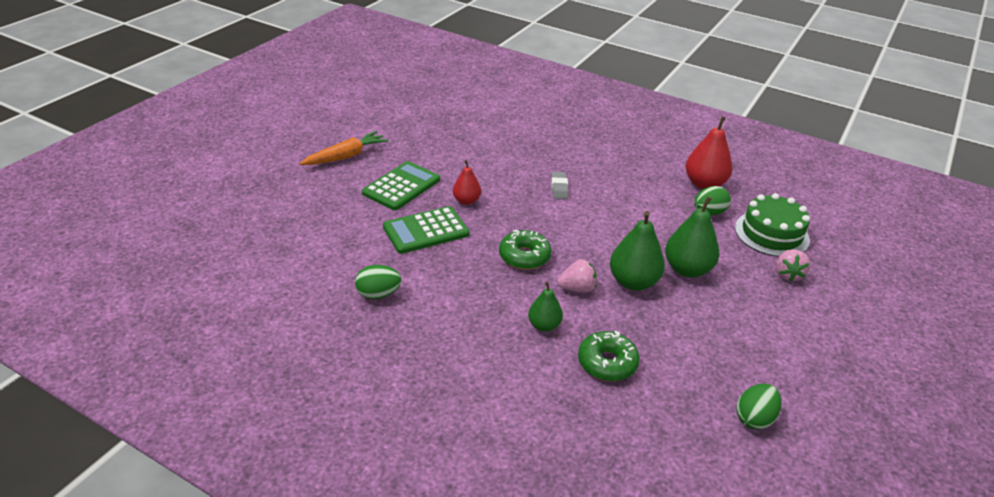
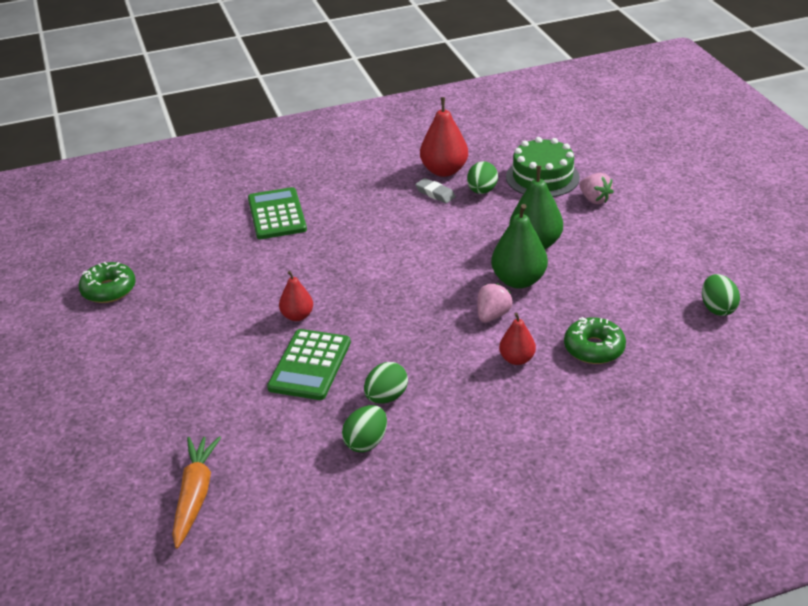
camera: 45 degrees left, 0 degrees up
(346, 156) = (115, 361): orange carrot -> orange carrot (195, 495)
(401, 186) = (220, 347): green calculator -> green calculator (277, 214)
(432, 281) = (386, 397): none -> green egg
(524, 256) = (418, 323): green donut -> green donut (109, 290)
(544, 325) = (517, 359): green pear -> red pear
(559, 188) = (349, 250): grey eraser -> grey eraser (435, 193)

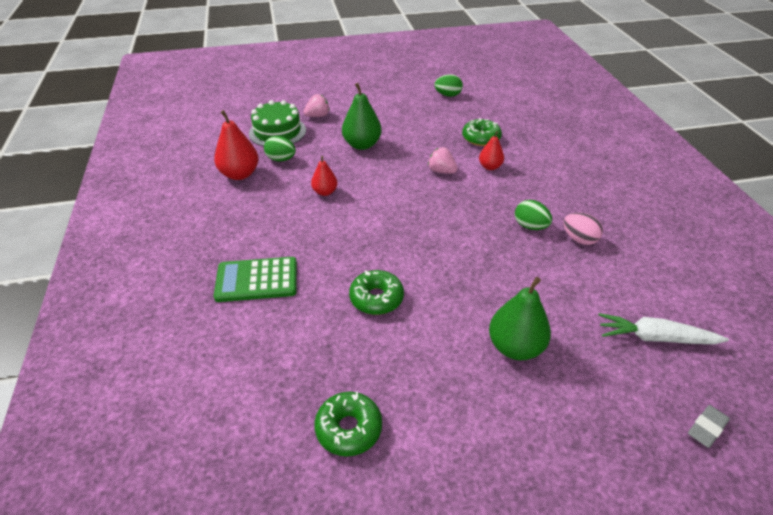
camera: 85 degrees left, 5 degrees up
(195, 495) = (655, 338): orange carrot -> white carrot
(254, 287) = (376, 298): none -> green donut
(297, 316) = (426, 270): red pear -> red pear (325, 192)
(310, 365) = (492, 265): green calculator -> none
(366, 442) = (579, 239): green egg -> pink egg
(435, 193) = (272, 182): grey eraser -> grey eraser (706, 428)
(518, 280) = (404, 156): green pear -> green pear (515, 347)

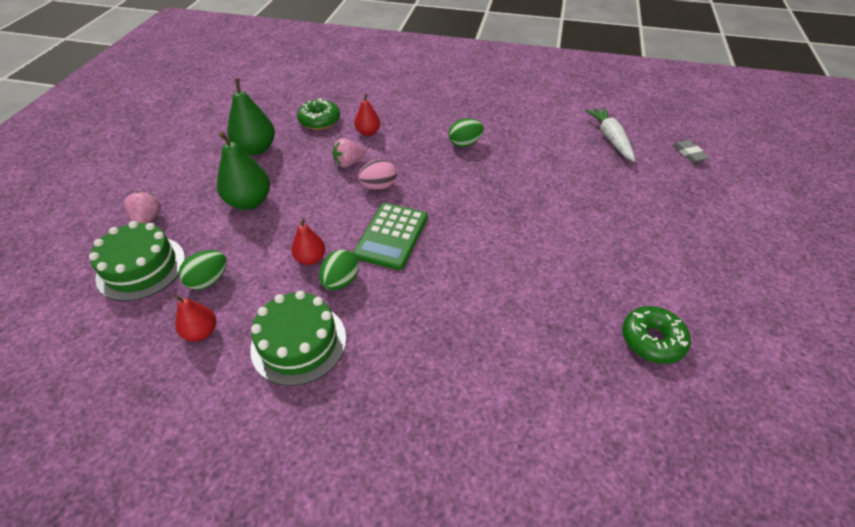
camera: 65 degrees left, 5 degrees up
(240, 174) = (201, 332): red pear -> red pear, size x0.60
(249, 215) = (299, 343): none -> green cake
(257, 280) = (424, 363): green calculator -> green calculator (391, 236)
(376, 298) = (503, 270): green donut -> none
(448, 95) = (224, 112): green egg -> green egg (341, 281)
(515, 347) = (595, 206): green pear -> green pear (256, 149)
(579, 239) = (495, 127): pink egg -> pink egg (378, 186)
(655, 338) = (610, 139): white carrot -> white carrot turned 135 degrees clockwise

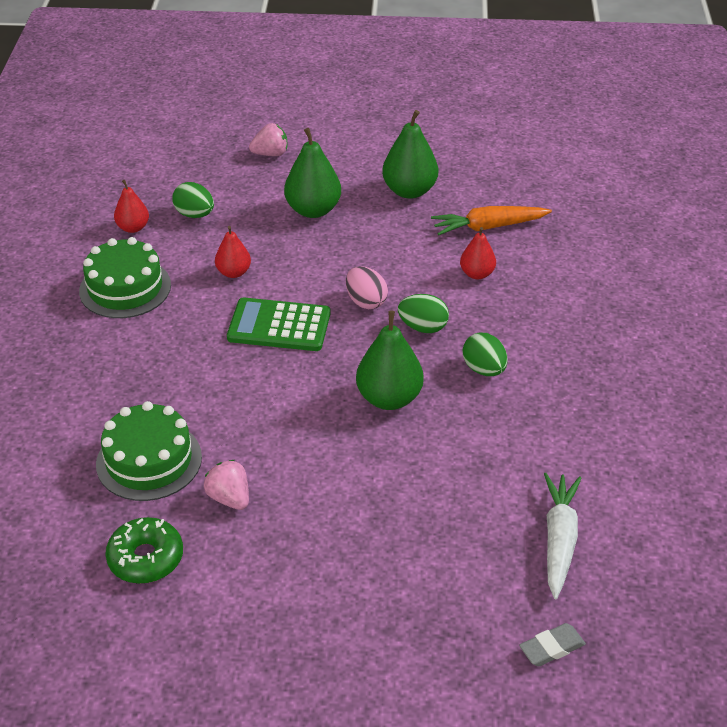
camera: 80 degrees right, 5 degrees down
(141, 267) = (205, 171): green cake -> green cake (149, 460)
(319, 120) = (488, 227): green donut -> orange carrot
(341, 281) = (204, 300): green egg -> green egg (423, 327)
(349, 163) = (405, 269): pink strawberry -> pink strawberry (229, 498)
(485, 187) = (389, 398): none -> green pear
(610, 139) = (559, 540): white carrot -> white carrot turned 60 degrees counterclockwise

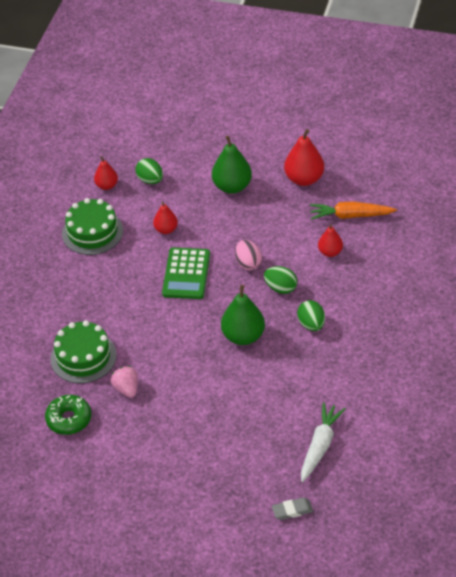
camera: 15 degrees right, 5 degrees up
(270, 154) = (214, 135): pink strawberry -> none
(279, 326) = (186, 274): green calculator -> green calculator turned 105 degrees counterclockwise
(409, 191) = (304, 179): green pear -> red pear

